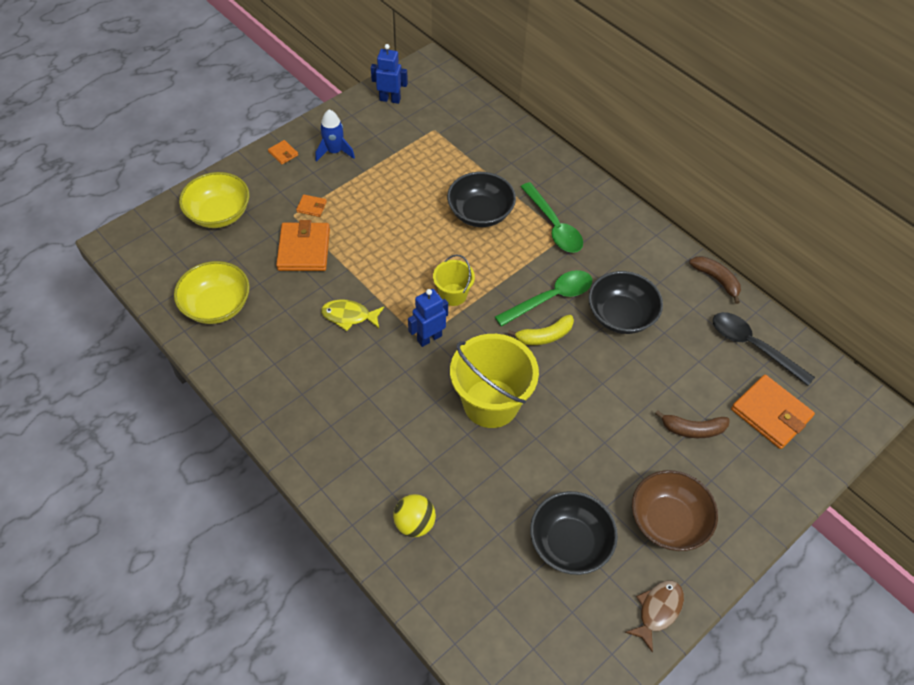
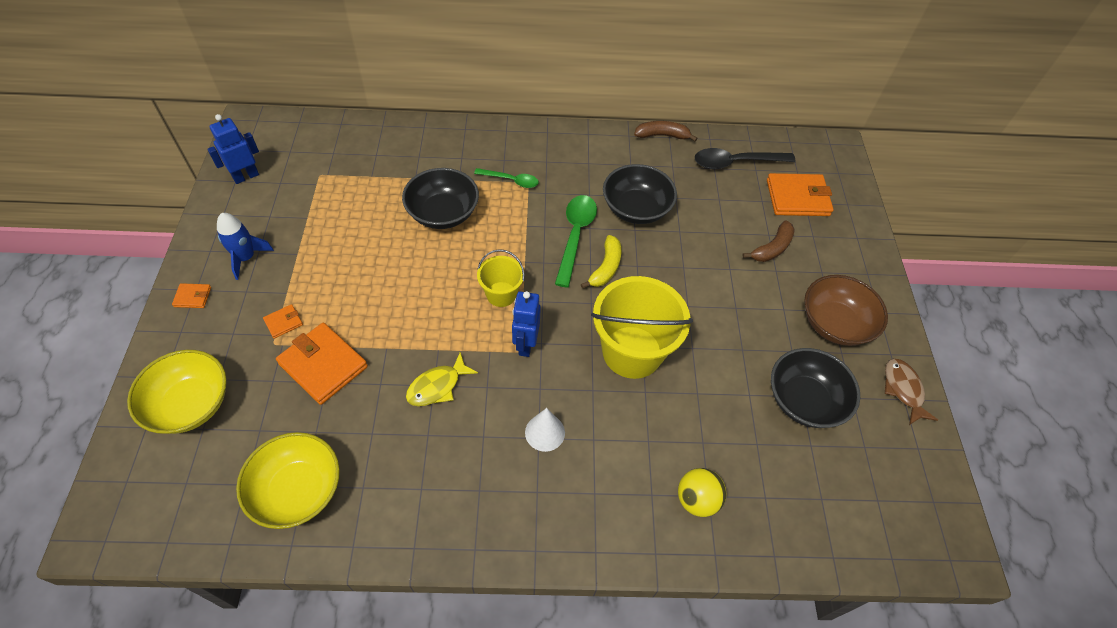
camera: 50 degrees left, 0 degrees up
(376, 398) = (545, 432): none -> white cone
(554, 226) = (511, 180): green spoon -> green spoon, size x0.61

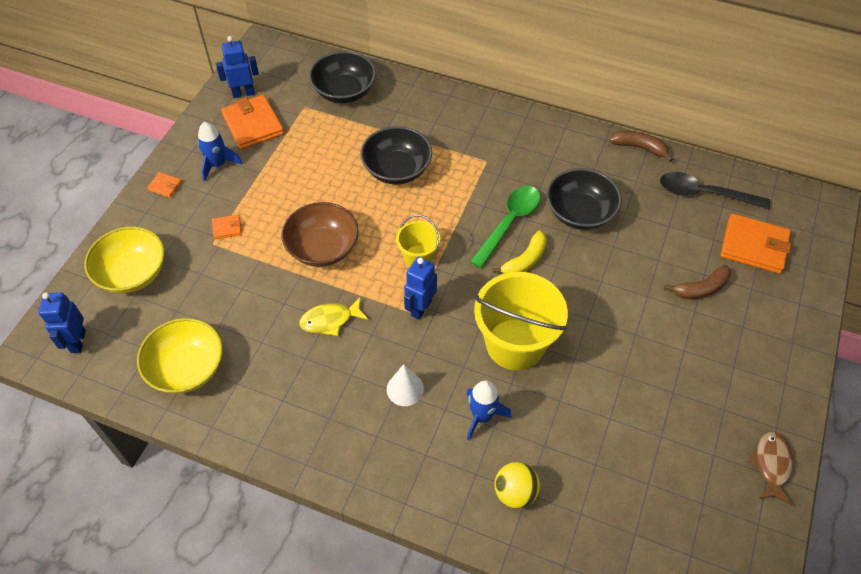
camera: 25 degrees right, 0 degrees up
(150, 504) = (78, 341): none -> blue robot
(323, 365) = (244, 273): orange wallet -> orange wallet (253, 124)
(511, 180) = (471, 155): green spoon -> none
(632, 434) = (482, 416): none -> blue rocket
(804, 400) = (662, 441): black bowl -> black bowl (344, 91)
(834, 323) = (731, 380): brown bowl -> brown bowl (323, 248)

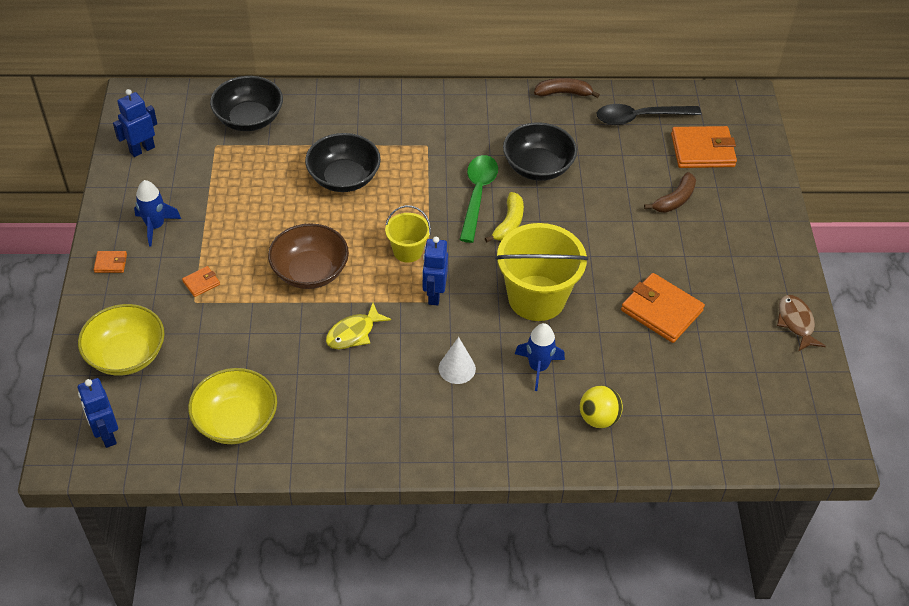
camera: 25 degrees left, 5 degrees down
(253, 124) = (170, 177): orange wallet -> orange wallet (661, 310)

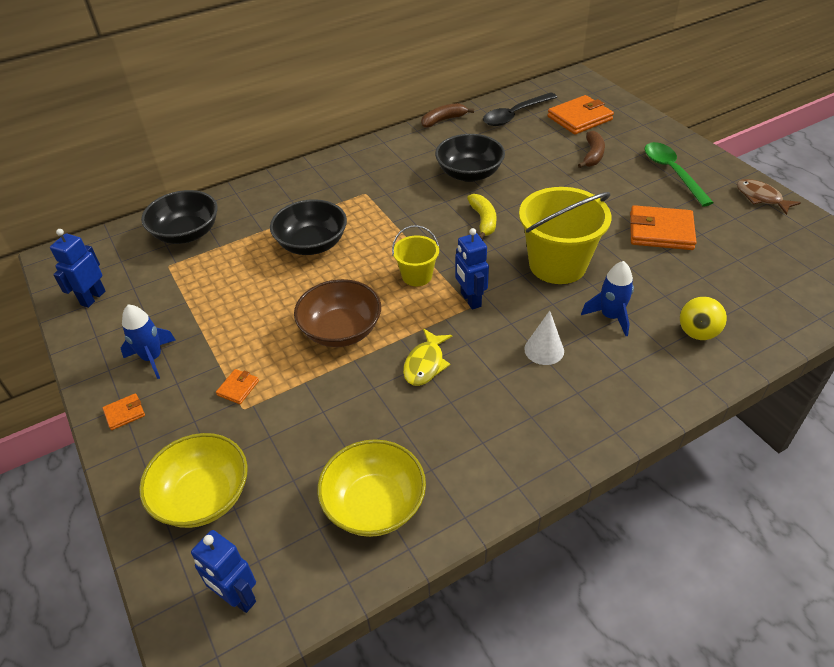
camera: 25 degrees left, 5 degrees down
(478, 194) = (439, 211): green spoon -> green spoon (672, 172)

